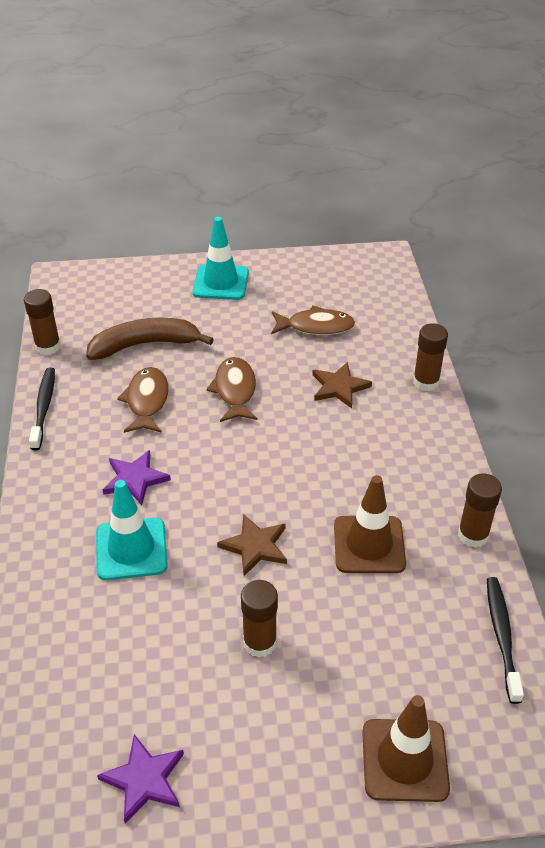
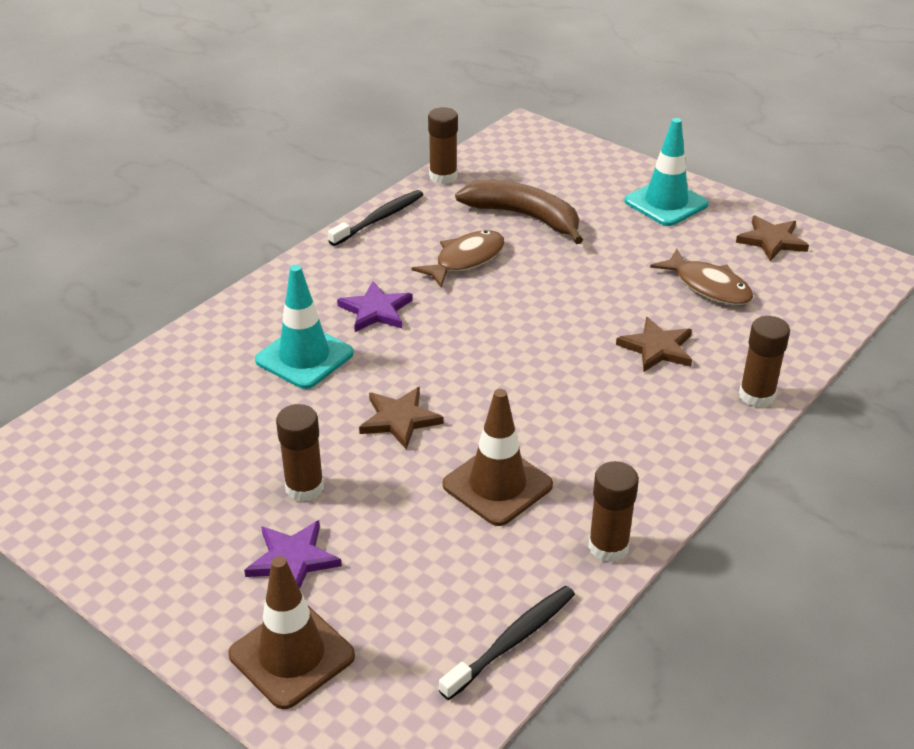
camera: 45 degrees right, 5 degrees down
(144, 779) = (102, 510): purple star -> purple star (292, 559)
(235, 390) = (553, 295): brown fish -> none
(312, 274) = (772, 240): none -> brown star

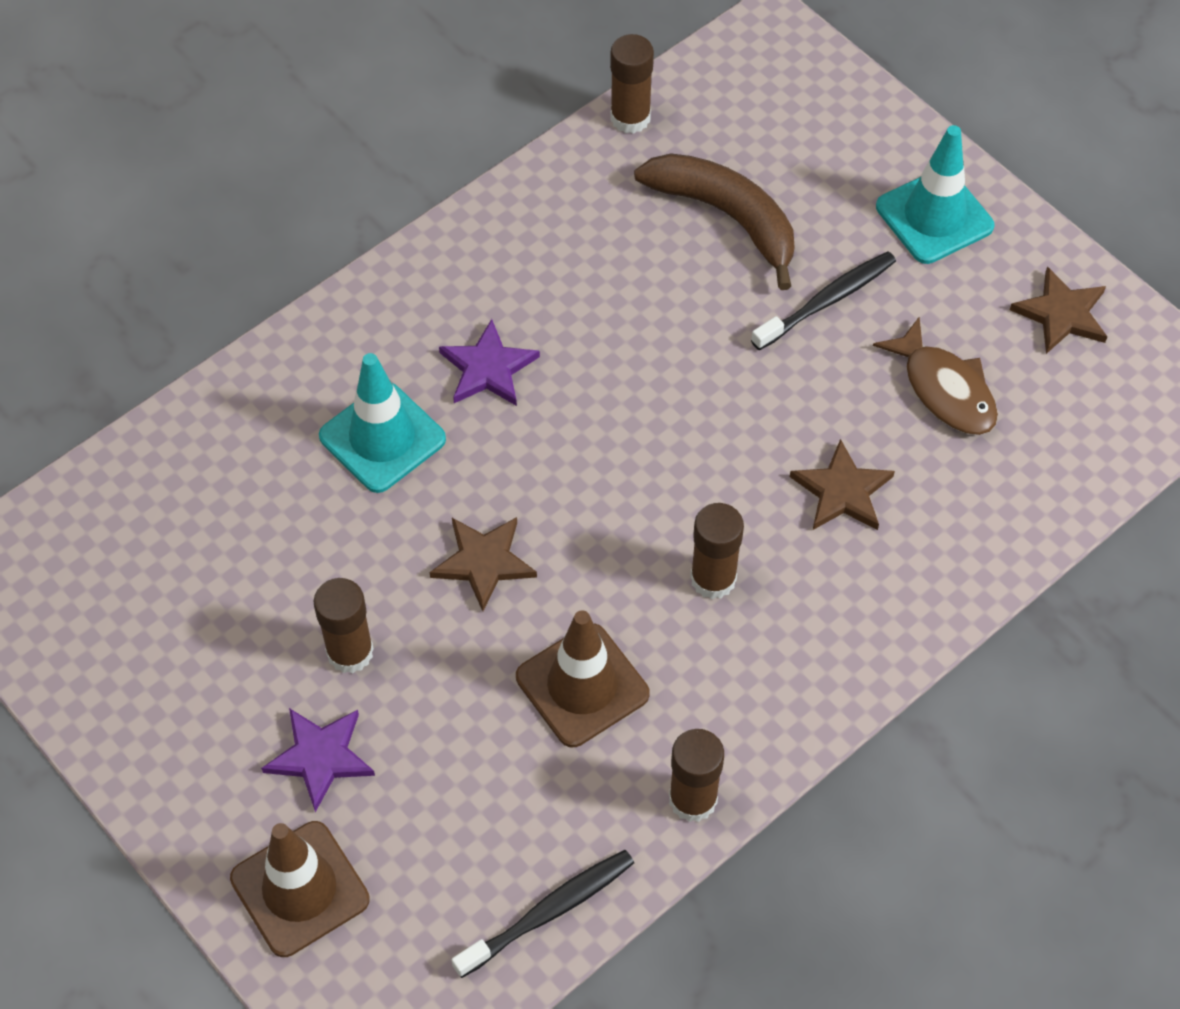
camera: 10 degrees right, 20 degrees up
(379, 219) = (524, 193): black toothbrush -> black toothbrush (827, 301)
(465, 260) = (626, 291): brown fish -> none
(756, 395) = (947, 593): brown glue stick -> brown glue stick (713, 579)

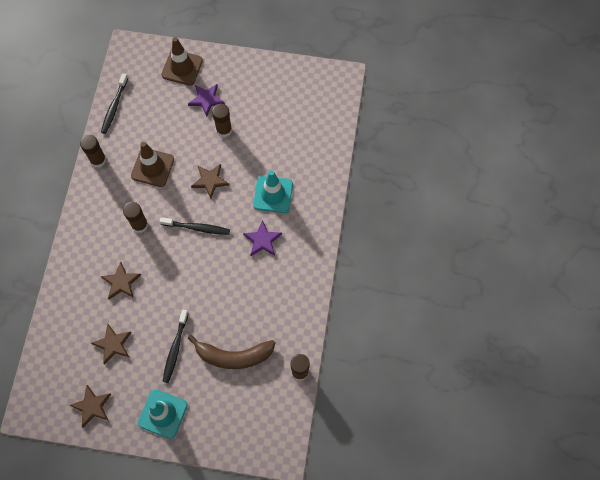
camera: 140 degrees right, 10 degrees up
(597, 485) = (197, 228): none -> black toothbrush
(945, 389) = (113, 344): brown fish -> brown star

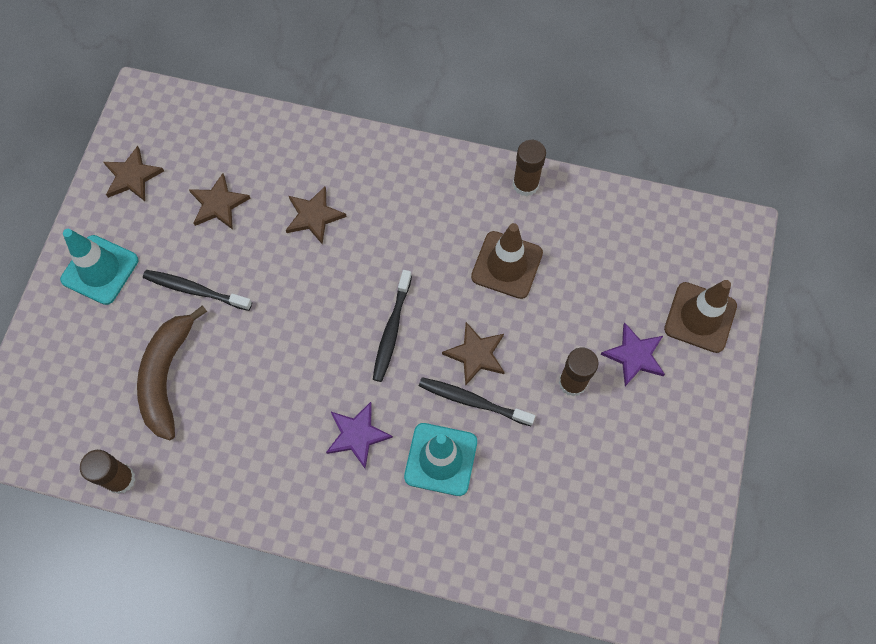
camera: 95 degrees right, 0 degrees up
(114, 106) = (623, 209): black toothbrush -> black toothbrush (473, 401)
(140, 225) = (406, 244): brown glue stick -> none

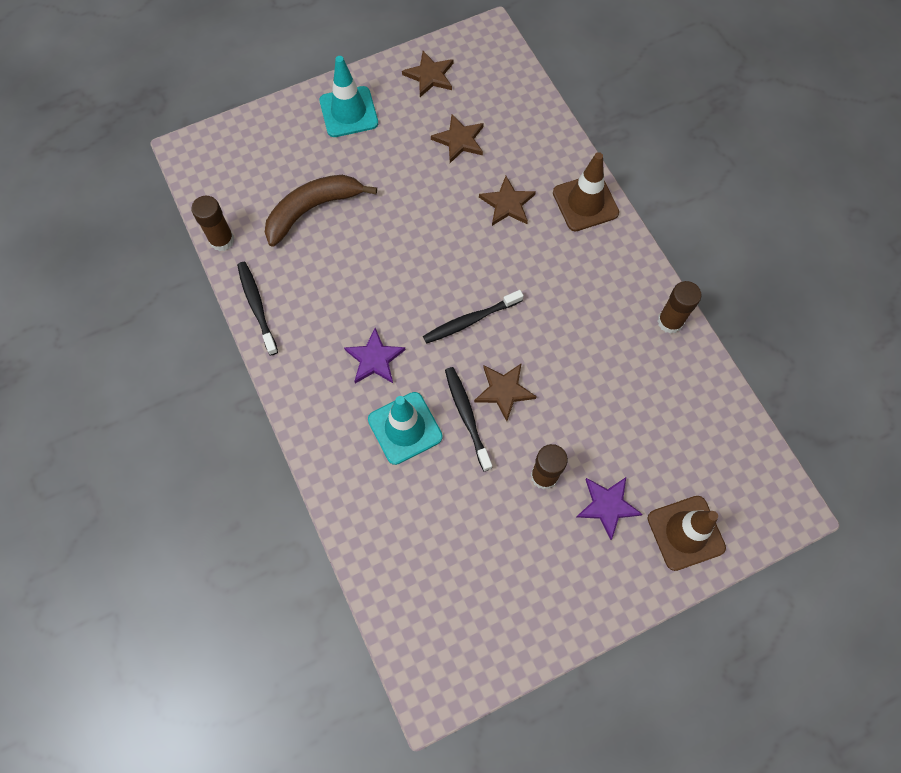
camera: 50 degrees right, 0 degrees up
(195, 290) = (386, 177): black toothbrush -> black toothbrush (257, 306)
(507, 265) = (593, 358): brown traffic cone -> brown traffic cone (585, 203)

